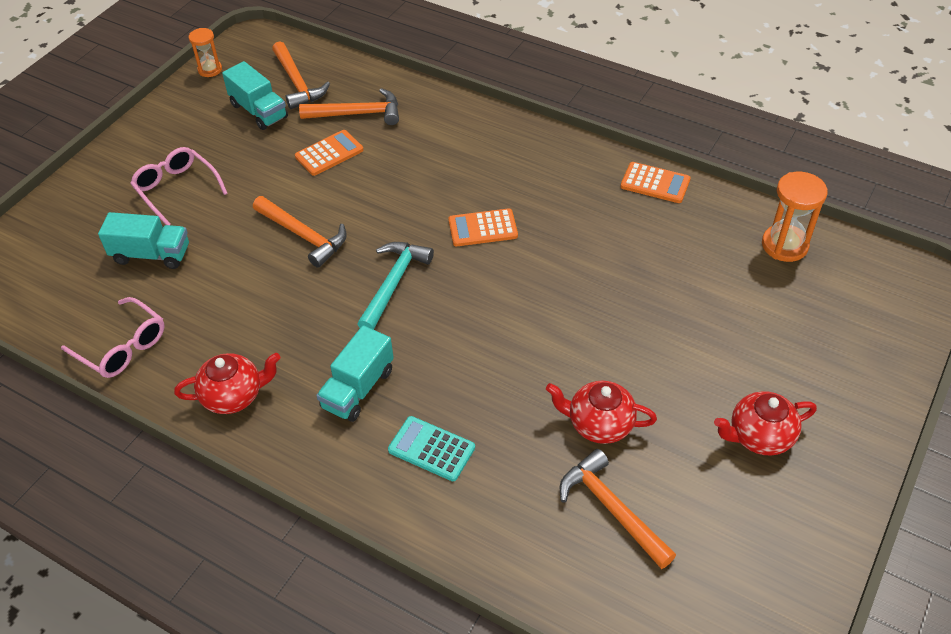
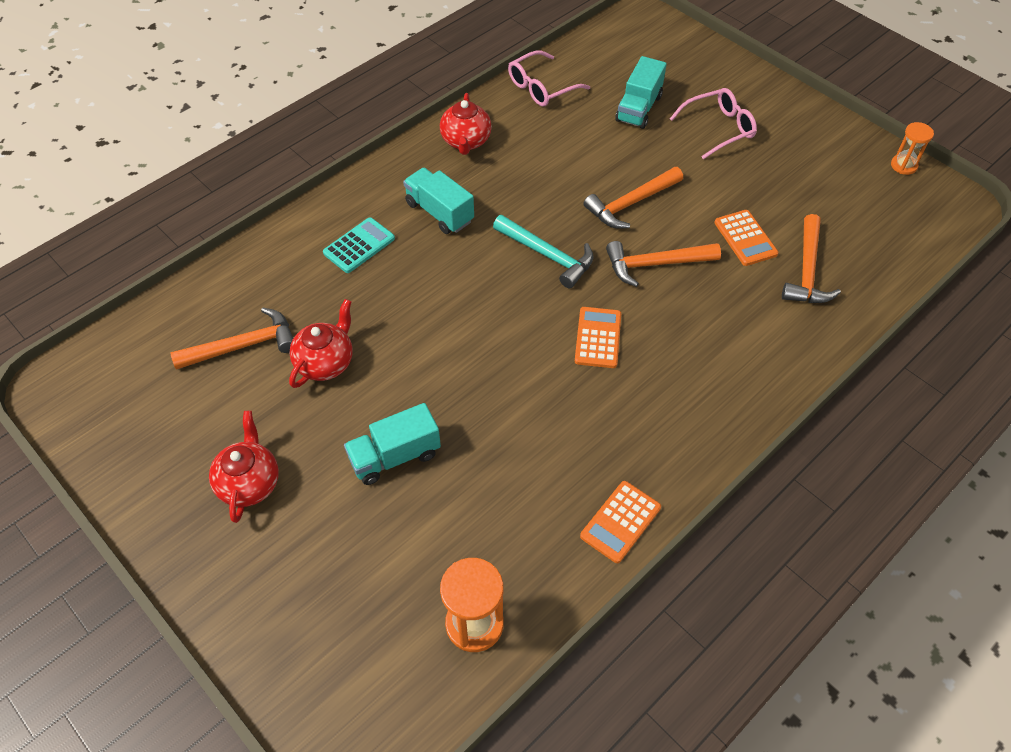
camera: 105 degrees right, 5 degrees up
(259, 111) = (825, 194): turquoise truck -> turquoise truck (395, 456)
(297, 83) = (871, 230): orange hammer -> orange hammer (655, 264)

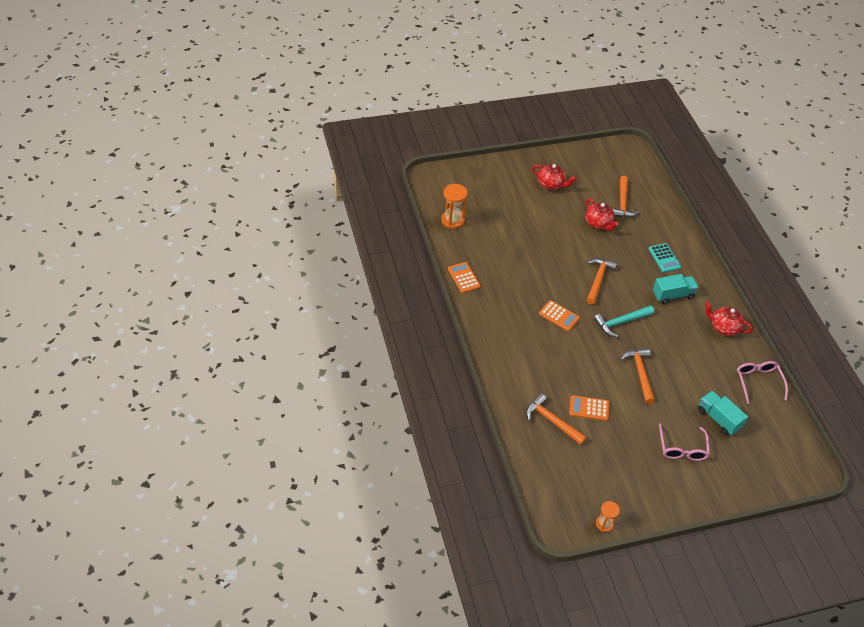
camera: 115 degrees right, 5 degrees down
(395, 456) = (537, 227): turquoise truck -> none
(655, 264) = (592, 361): orange hammer -> orange hammer (598, 280)

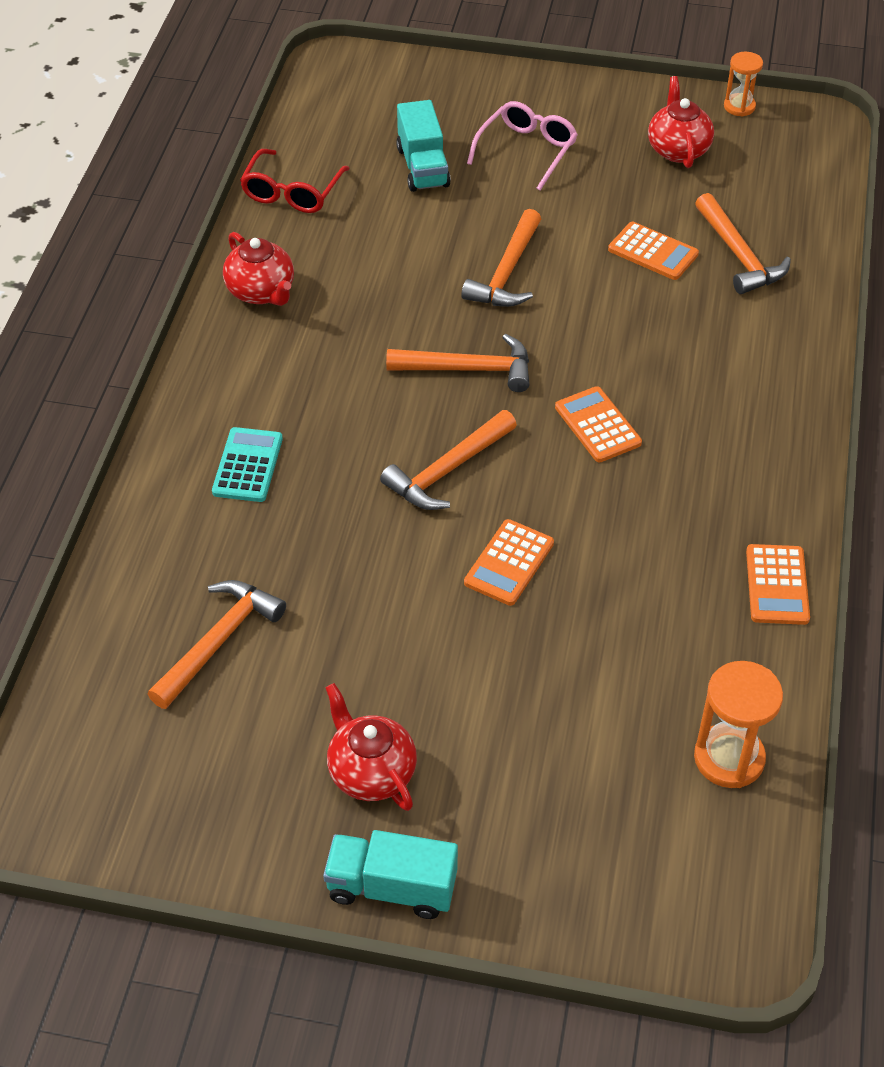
camera: 150 degrees left, 0 degrees up
(555, 255) = (509, 563): none -> orange calculator
(598, 224) = (332, 606): red teapot -> red teapot (678, 149)
(621, 322) = (468, 369): turquoise hammer -> orange hammer
(673, 295) = (306, 383): turquoise truck -> turquoise truck (391, 887)
(758, 382) = (292, 192): pink glasses -> red glasses

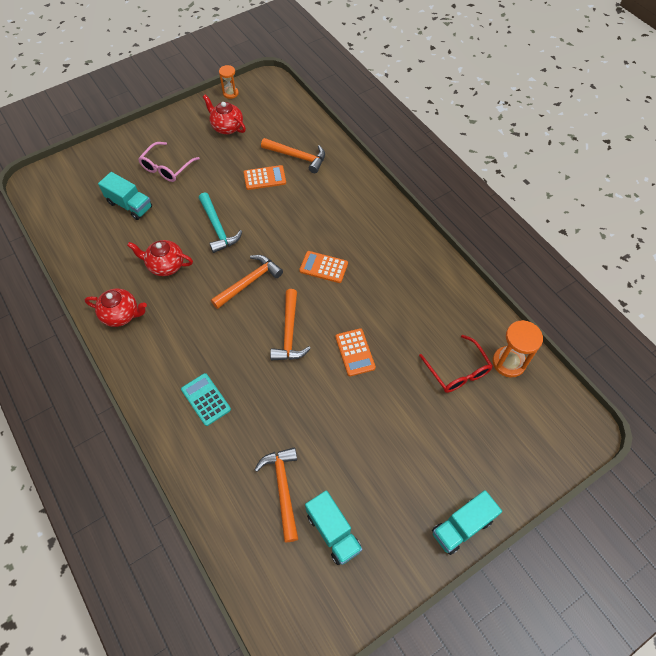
camera: 45 degrees left, 10 degrees up
(220, 741) = (333, 532): none -> turquoise truck
(292, 192) = (83, 257): red glasses -> red glasses (457, 371)
(371, 772) = (402, 487): red teapot -> red teapot (165, 265)
(507, 272) = (217, 228): orange hammer -> turquoise hammer
(527, 151) = (166, 168): pink glasses -> pink glasses turned 135 degrees counterclockwise
(777, 585) = (451, 281): orange calculator -> none

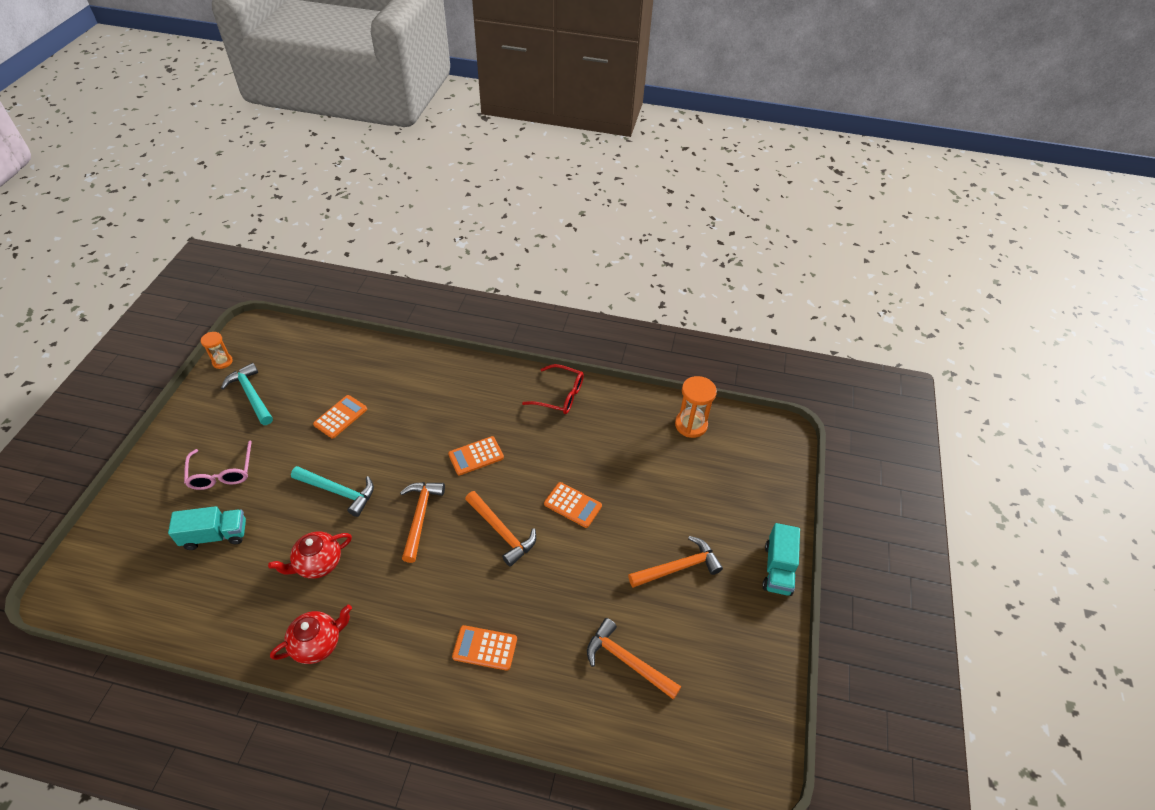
camera: 45 degrees left, 10 degrees down
(206, 399) = (485, 648): turquoise calculator -> orange calculator
(227, 127) = (251, 395): red teapot -> turquoise hammer
(297, 157) = (354, 379): orange hammer -> orange hammer (678, 567)
(333, 532) = (698, 657): turquoise truck -> none
(457, 371) = (663, 458): red glasses -> red glasses (560, 395)

